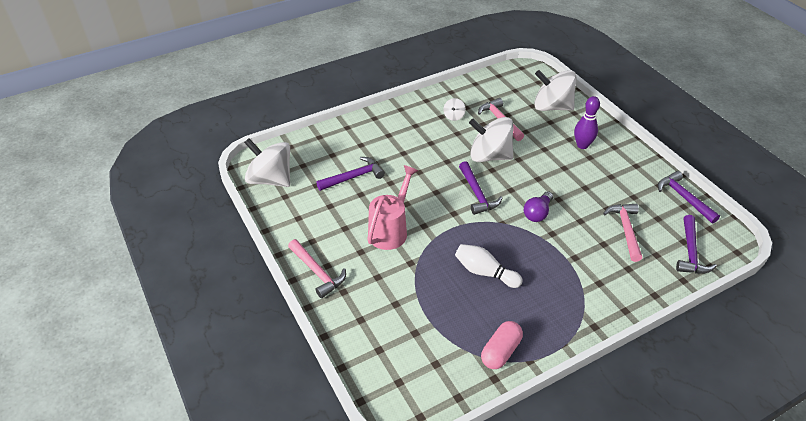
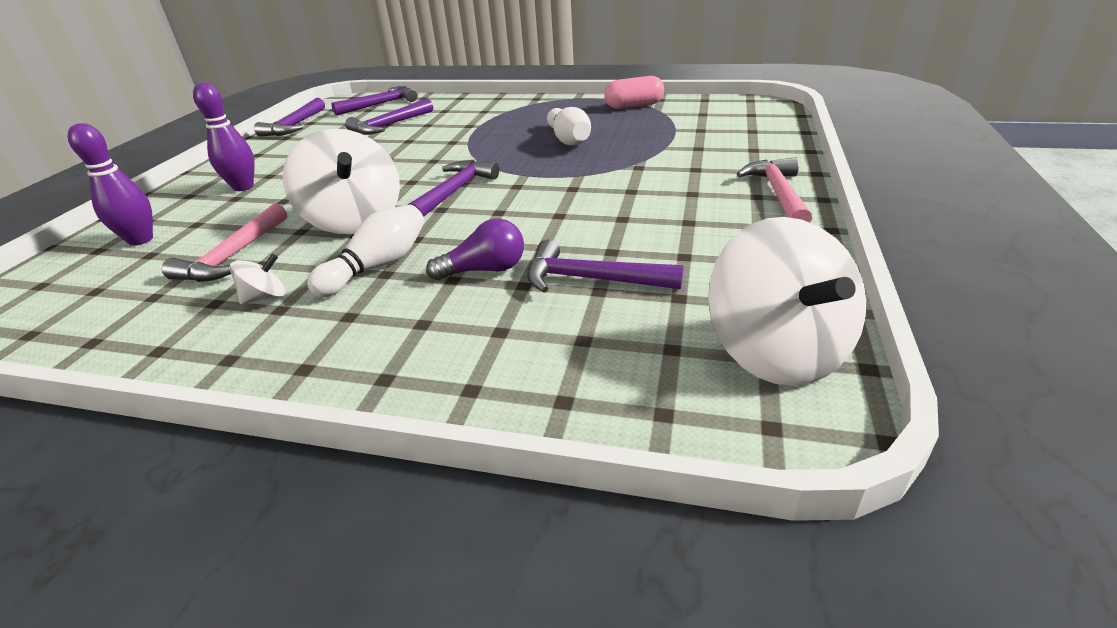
camera: 135 degrees left, 10 degrees down
(390, 230) = (623, 198): pink watering can -> none
(438, 143) = (378, 266): none -> white bowling pin
(537, 213) = (431, 156): purple light bulb -> purple light bulb (484, 270)
(552, 107) = (140, 240): white spinning top -> purple bowling pin
(625, 230) = (389, 125): pink hammer -> purple hammer

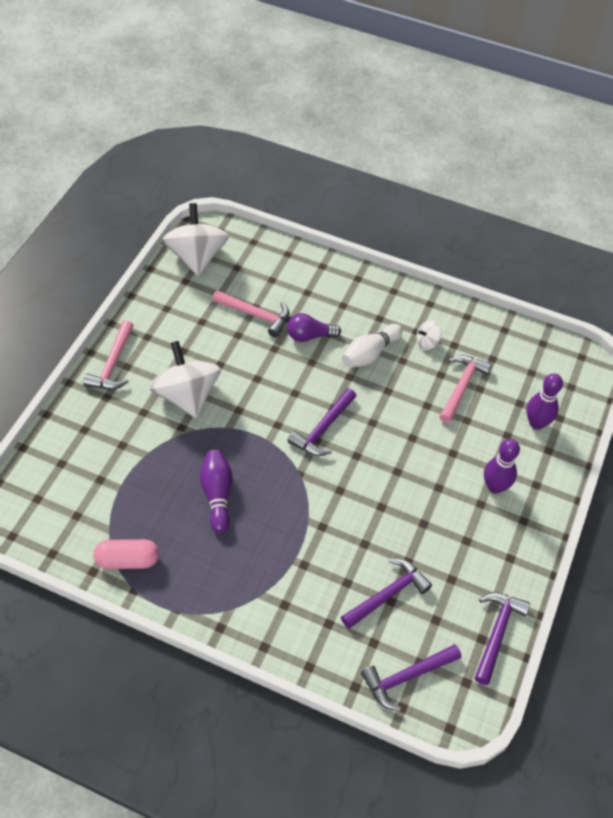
camera: 175 degrees left, 20 degrees up
(354, 220) = (392, 408): white spinning top -> white spinning top (187, 395)
(569, 140) = (217, 494): white bowling pin -> purple bowling pin
(592, 279) = (256, 315): purple hammer -> pink hammer

